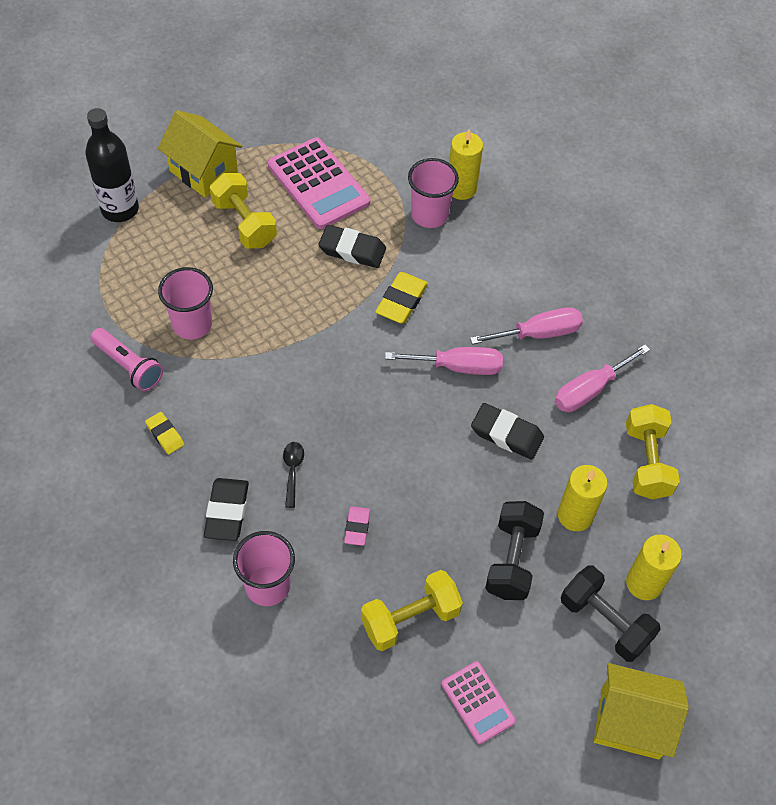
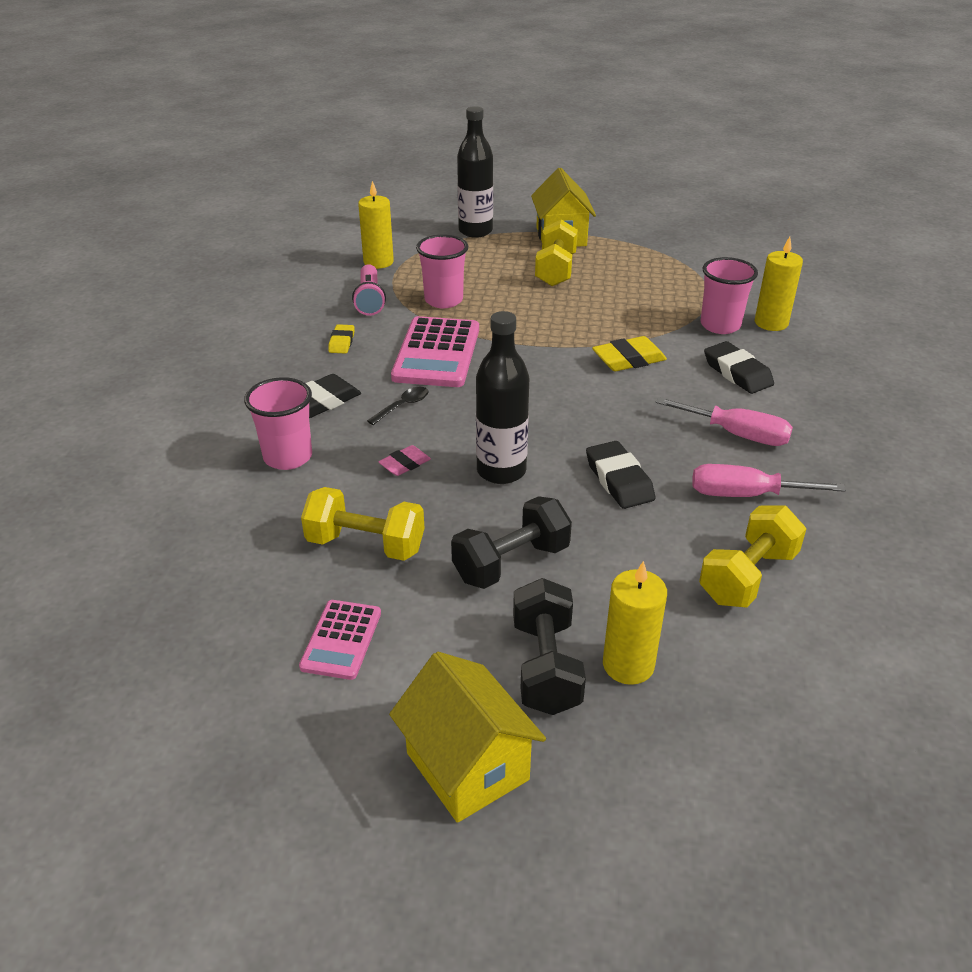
camera: 45 degrees right, 20 degrees down
(318, 184) = (643, 274): pink calculator -> pink calculator (436, 353)
(352, 250) = (624, 316): black eraser -> black eraser (737, 373)
(426, 483) = (501, 471): none -> black bottle
(458, 367) = (628, 418): pink screwdriver -> none
(575, 515) = (616, 570): yellow candle -> yellow candle (378, 262)

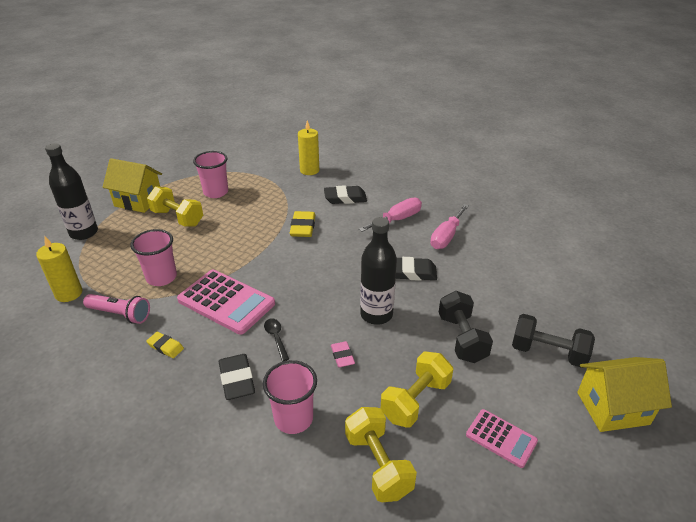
camera: 65 degrees left, 0 degrees up
(628, 665) = (554, 322): yellow candle -> none
(720, 325) = (297, 185): pink cup -> pink cup (216, 192)
(747, 576) = (506, 260): yellow dumbbell -> yellow dumbbell (378, 465)

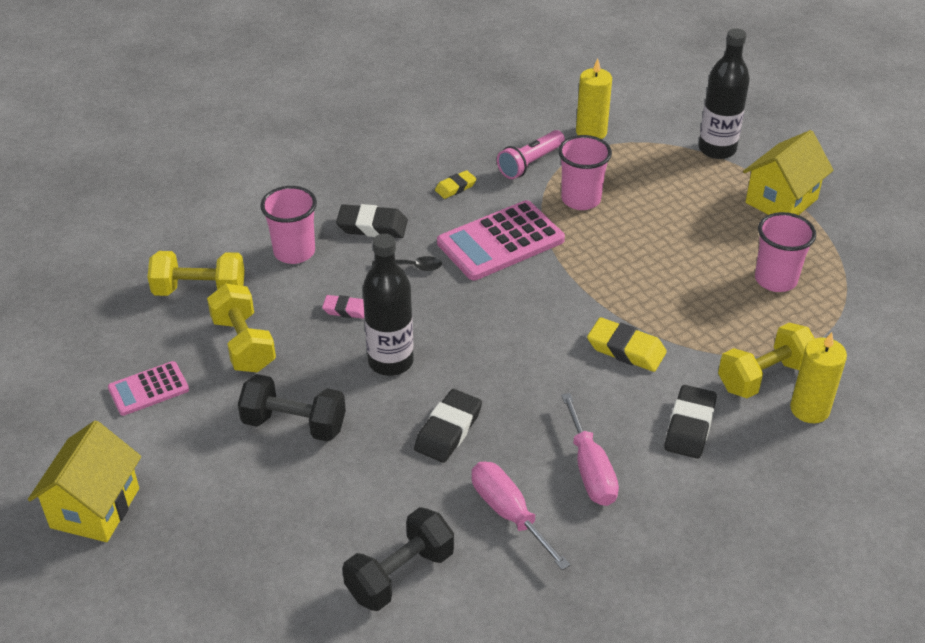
camera: 115 degrees right, 5 degrees up
(177, 218) = (715, 231): yellow dumbbell -> yellow dumbbell (764, 377)
(548, 353) = (209, 497): black dumbbell -> black dumbbell (400, 574)

